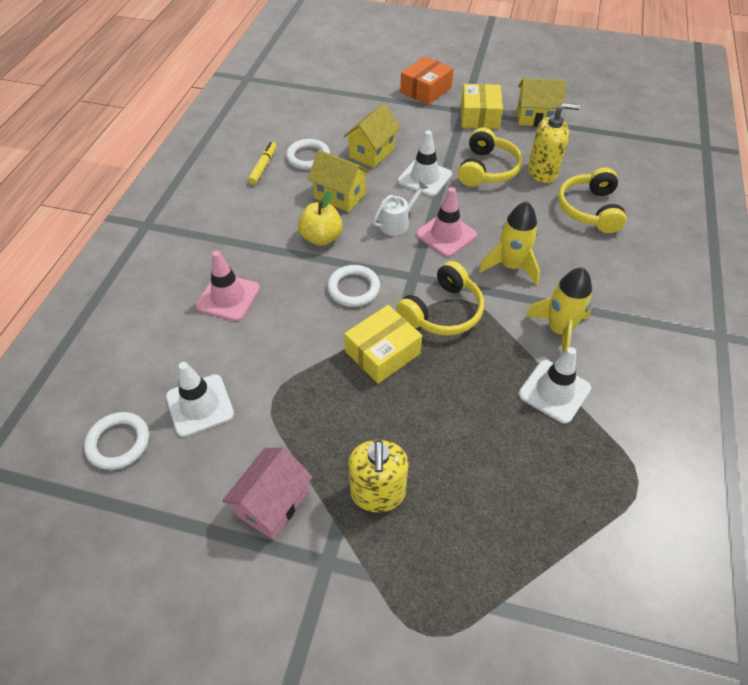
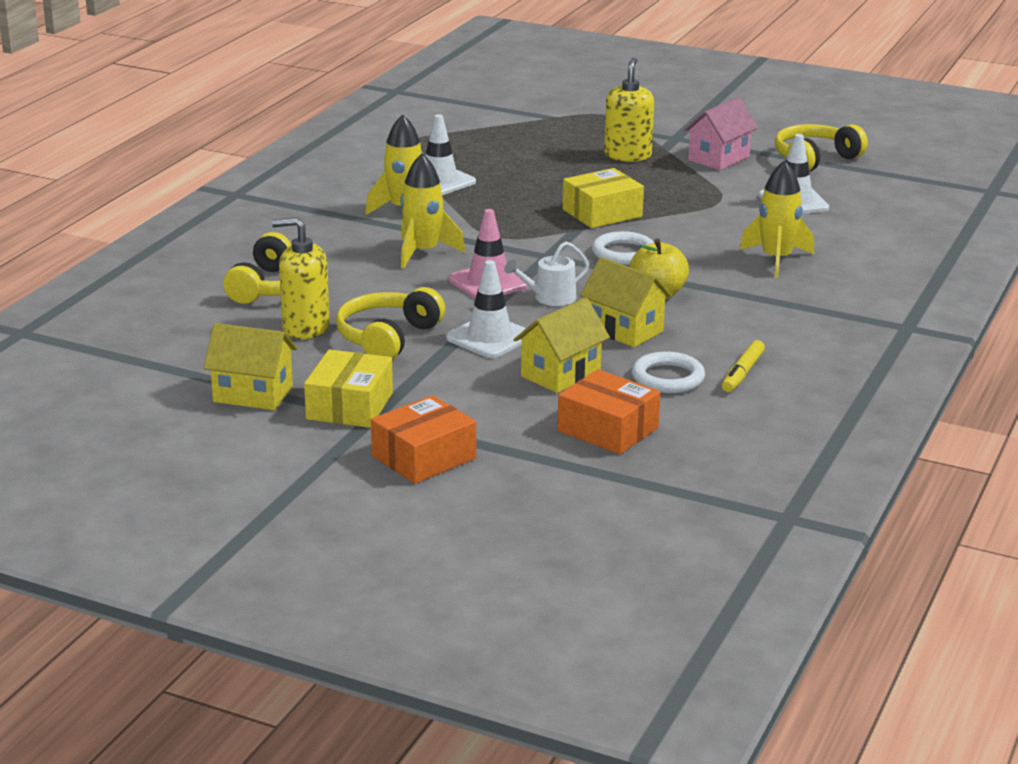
camera: 170 degrees left, 25 degrees down
(118, 443) = (866, 191): white ring -> none
(228, 297) = (776, 259): pink traffic cone -> yellow rocket
(337, 117) = (608, 429): none -> orange box
(442, 311) = (525, 230): yellow headphones -> yellow headphones (814, 159)

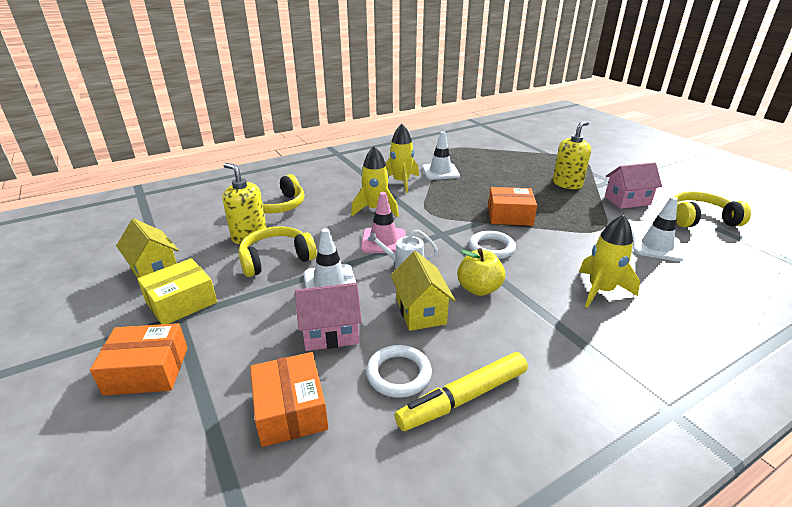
camera: 35 degrees right, 5 degrees up
(561, 374) = (331, 333): yellow house -> pink house
(602, 213) = (510, 215): yellow box -> orange box
(742, 373) = (463, 398): yellow marker -> yellow marker, size x1.63

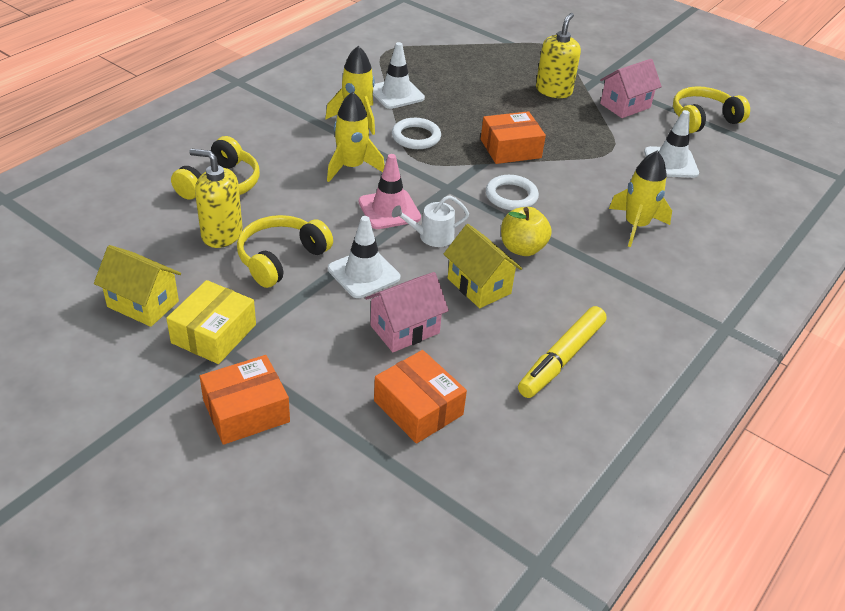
camera: 25 degrees left, 10 degrees up
(399, 374) = (494, 352): white ring -> white ring (416, 137)

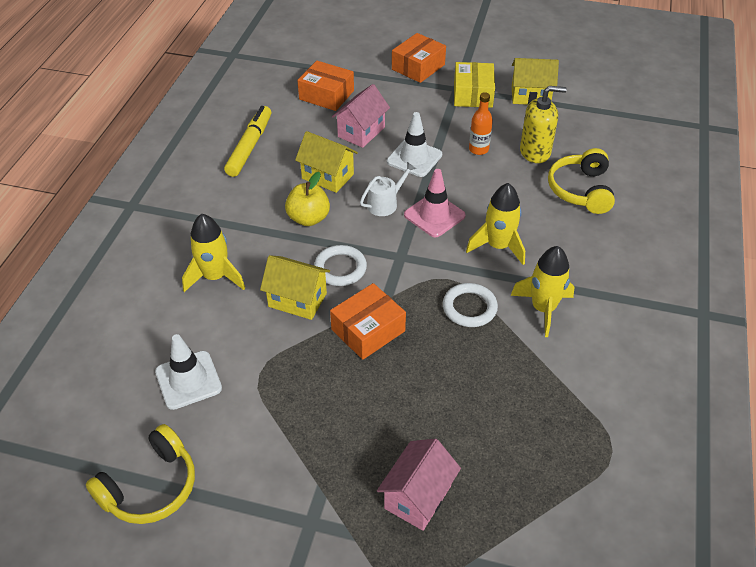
camera: 160 degrees right, 5 degrees up
(281, 258) = (478, 149): yellow headphones -> orange bottle
(396, 94) = (535, 367): white traffic cone -> none
(553, 91) = (361, 461): yellow soap dispenser -> none
(562, 185) = (297, 300): none -> yellow house
(625, 105) = (259, 470): pink house -> pink house (418, 497)

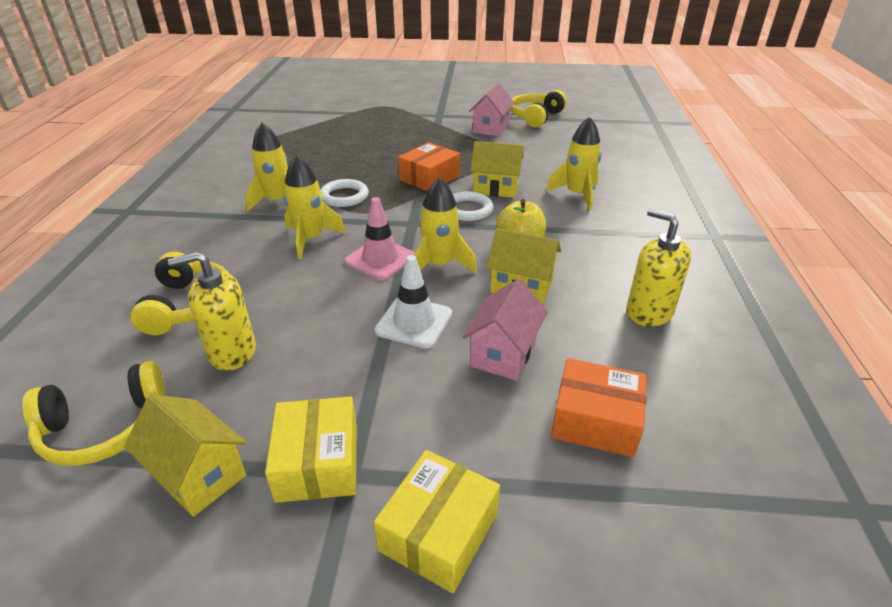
camera: 170 degrees right, 10 degrees down
(188, 380) = (548, 148): white traffic cone -> none
(249, 146) = (648, 312): yellow marker -> yellow soap dispenser
(385, 203) = (439, 265): white watering can -> yellow rocket
(418, 67) = (438, 532): orange box -> yellow box
(418, 497) = (380, 125): pink house -> pink house (490, 128)
(478, 149) = (319, 346): orange bottle -> none
(530, 96) = (198, 474): yellow house -> yellow house turned 45 degrees clockwise
(590, 120) = (105, 428): none -> yellow headphones

